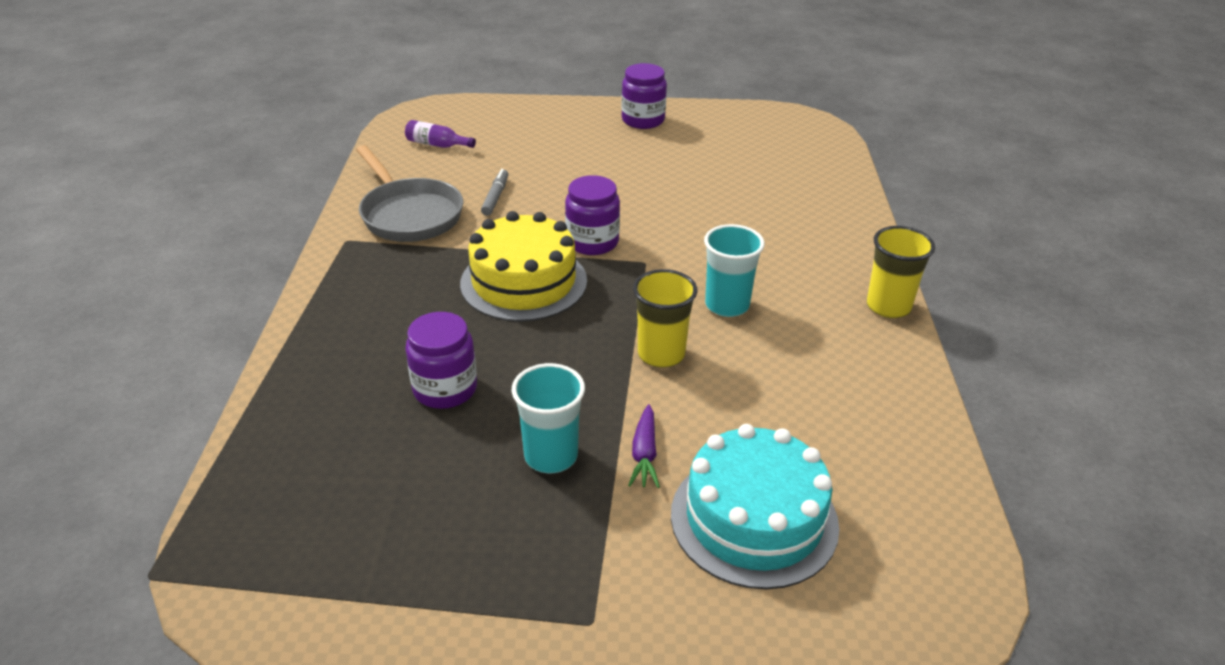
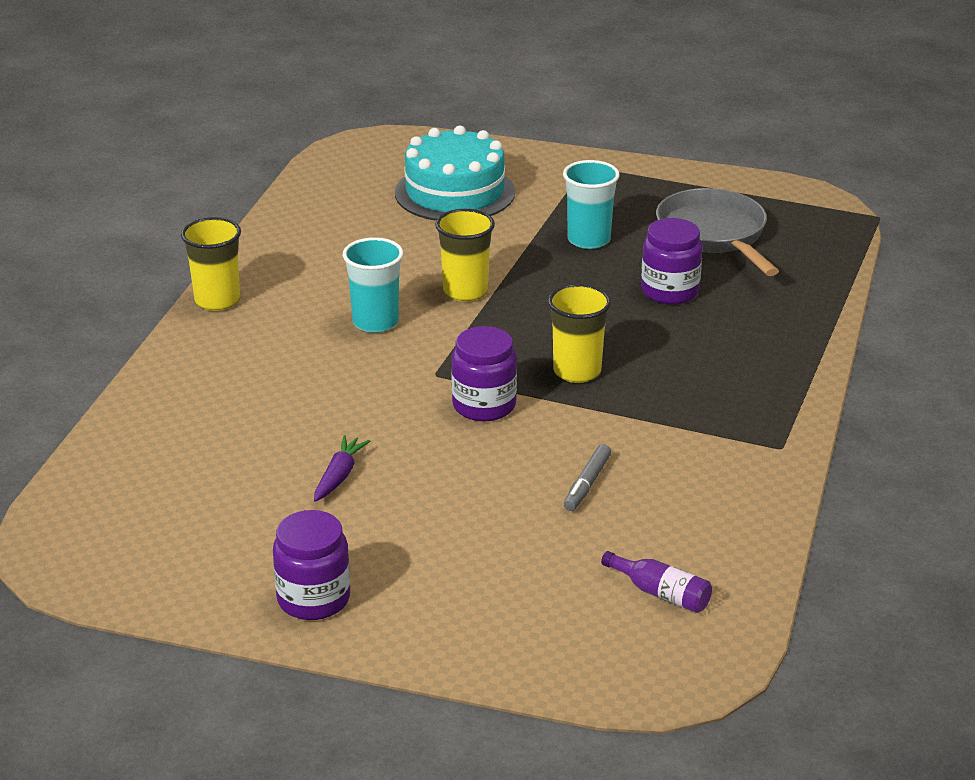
camera: 165 degrees left, 5 degrees down
(409, 214) = (703, 473): grey pan -> grey pan (714, 235)
(523, 282) = (577, 371): yellow cake -> yellow cup
(644, 454) = (515, 232): purple carrot -> purple carrot (339, 476)

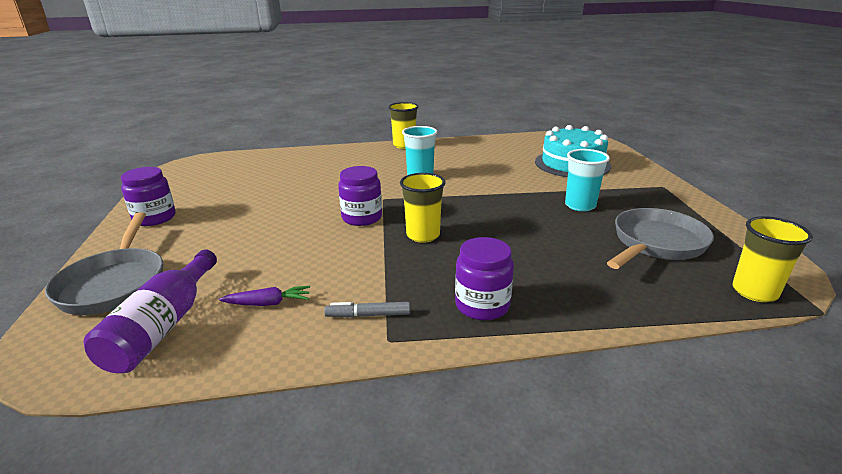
camera: 65 degrees right, 5 degrees down
(339, 476) = (270, 199): purple carrot -> purple carrot (268, 303)
(465, 291) = (475, 188): yellow cup -> yellow cup (754, 292)
(524, 635) = (115, 283): none -> grey pan
(587, 484) = (293, 267): grey marker -> grey marker (368, 315)
(661, 593) = (163, 326): purple bottle -> purple bottle, size x1.85
(670, 291) = (557, 244): purple jar -> purple jar (482, 305)

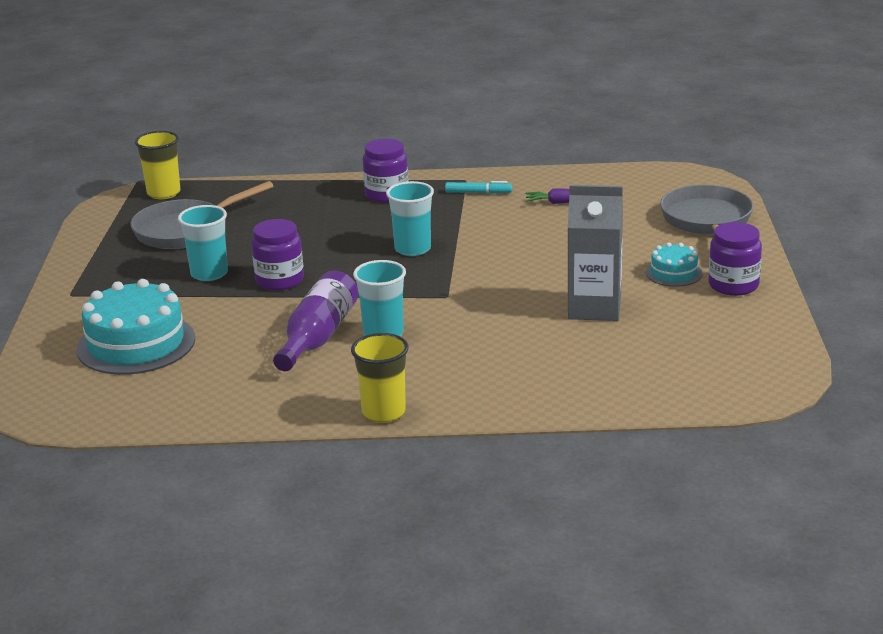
camera: 170 degrees left, 0 degrees up
(163, 326) = (637, 193): purple bottle -> purple bottle (318, 337)
(195, 225) = (674, 273): none -> turquoise cake
(274, 197) = (594, 308): none -> grey carton
(362, 218) = (477, 272): purple jar -> purple jar (279, 280)
(368, 315) = (478, 193): grey marker -> turquoise marker
(423, 235) = (412, 249): yellow cup -> turquoise cup

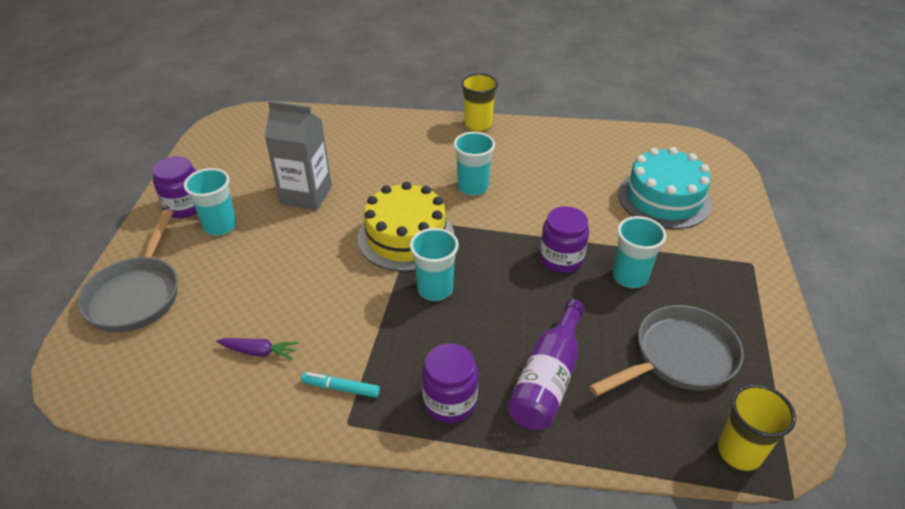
camera: 175 degrees left, 15 degrees up
(318, 337) = (522, 190): purple bottle -> purple bottle (547, 379)
(455, 283) = (406, 237): none -> yellow cake
(674, 273) = (220, 226): turquoise cake -> turquoise cup

